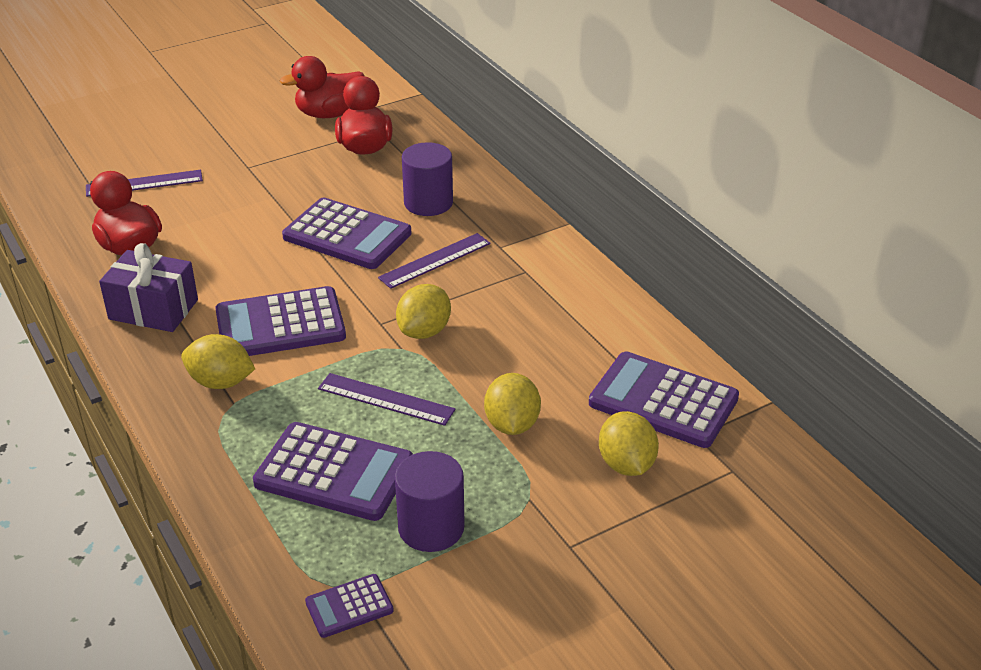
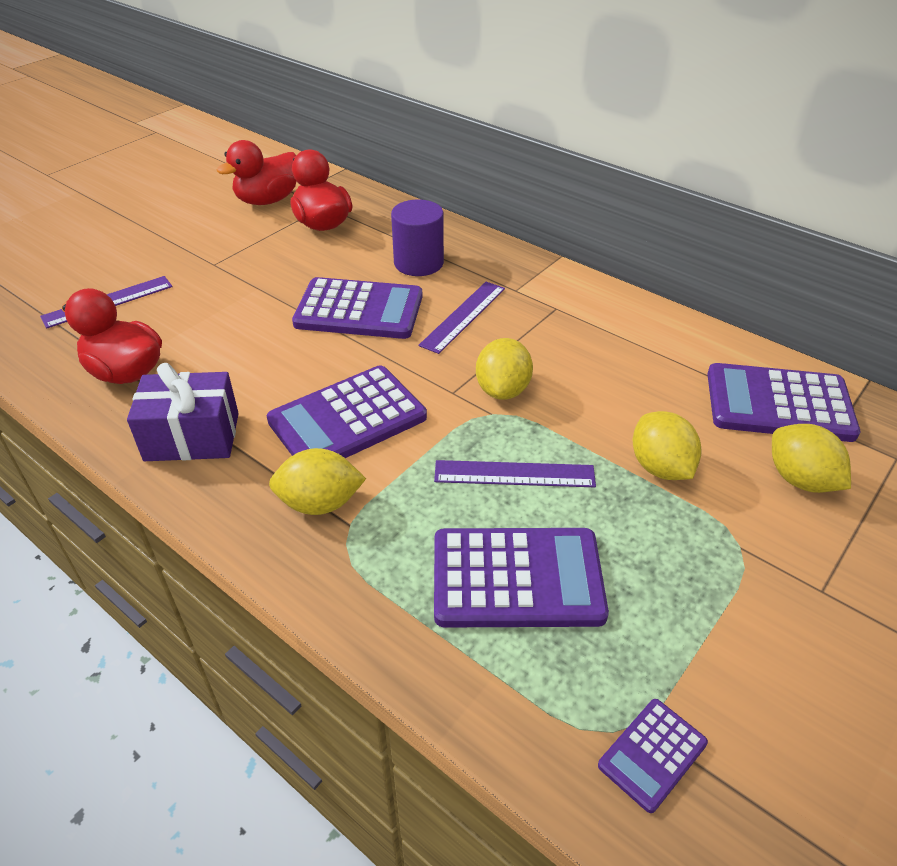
camera: 20 degrees left, 5 degrees up
(431, 527) = (668, 614): purple cylinder -> none

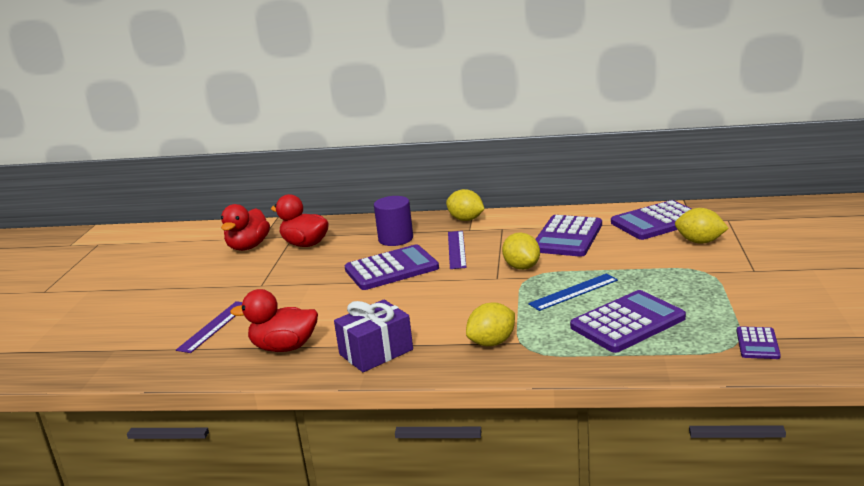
camera: 30 degrees left, 20 degrees down
(347, 419) = (456, 309): purple calculator -> purple calculator (567, 237)
(514, 474) = (573, 292): purple ruler -> blue ruler
(660, 467) = (636, 262): yellow lemon -> yellow lemon (466, 219)

